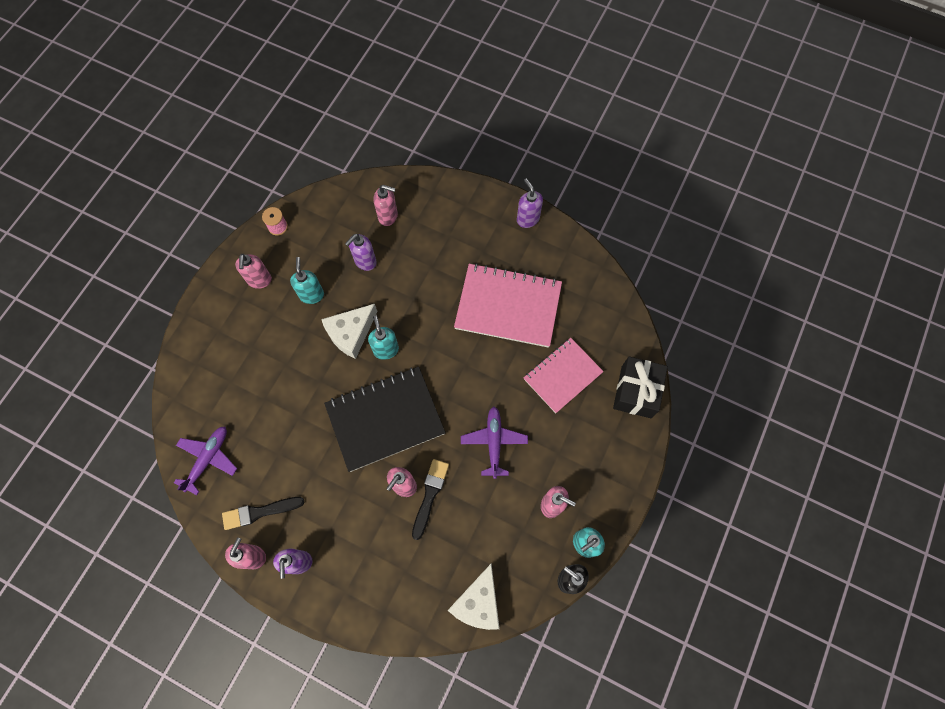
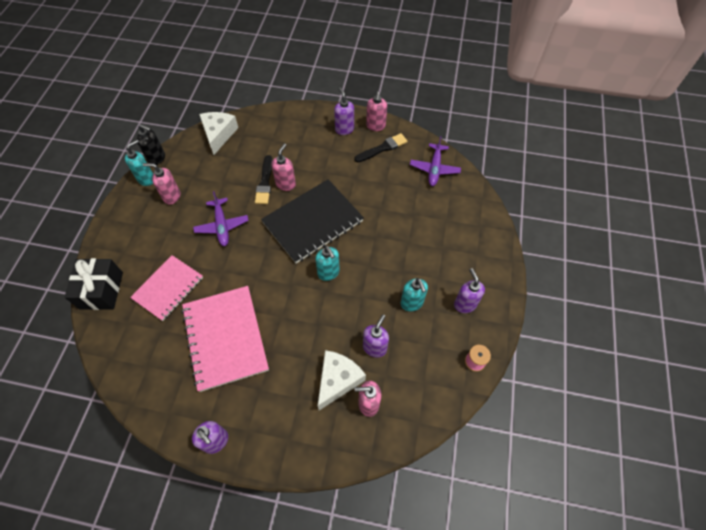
camera: 165 degrees right, 10 degrees down
(259, 280) = (465, 304): pink soap dispenser -> purple soap dispenser
(351, 333) = (363, 279): white cheese -> white cheese (338, 380)
(508, 306) = (225, 338): pink notebook -> pink notebook turned 75 degrees clockwise

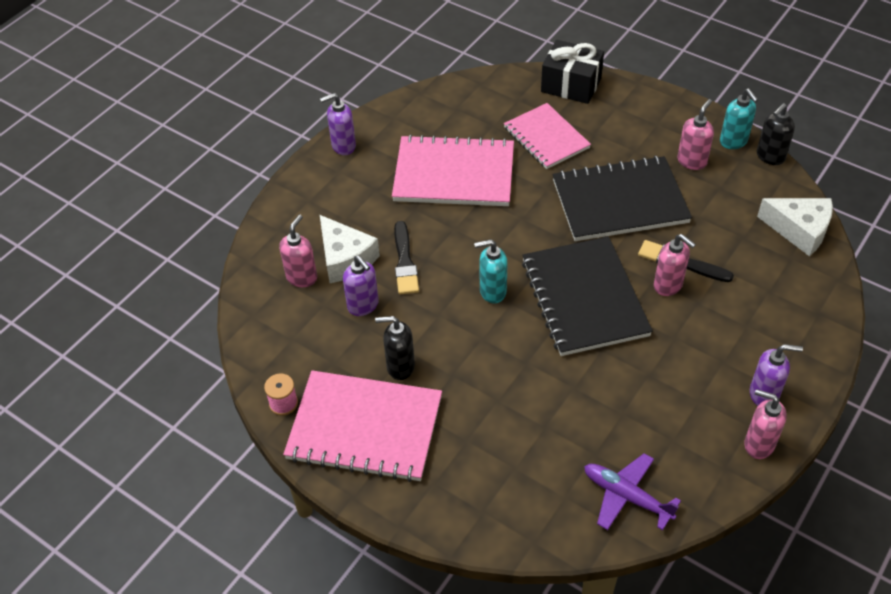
camera: 115 degrees right, 10 degrees down
(222, 226) = (619, 201): purple plane -> black notebook
(382, 148) = (701, 436): black brush -> black brush (405, 262)
(412, 303) = (400, 367): turquoise soap dispenser -> black soap dispenser
(465, 304) = (365, 428): purple soap dispenser -> pink notebook

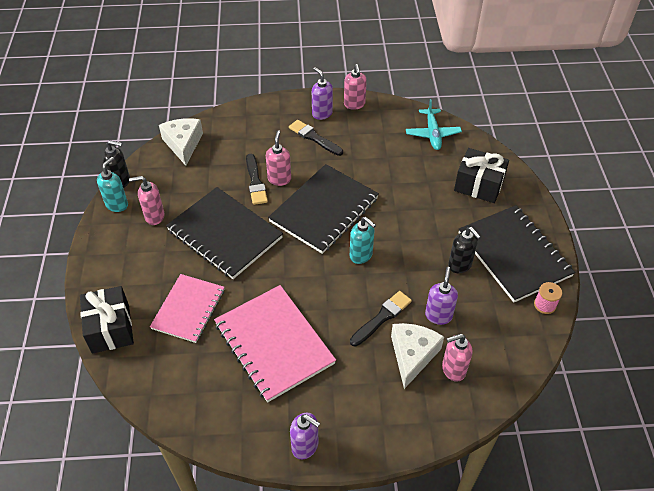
camera: 130 degrees left, 0 degrees up
(365, 428) = (514, 254): pink notebook -> black notebook
(491, 476) = (478, 185): none -> black gift
(626, 496) = (432, 134): purple plane -> turquoise plane
(719, 358) = (314, 138): none -> black brush

